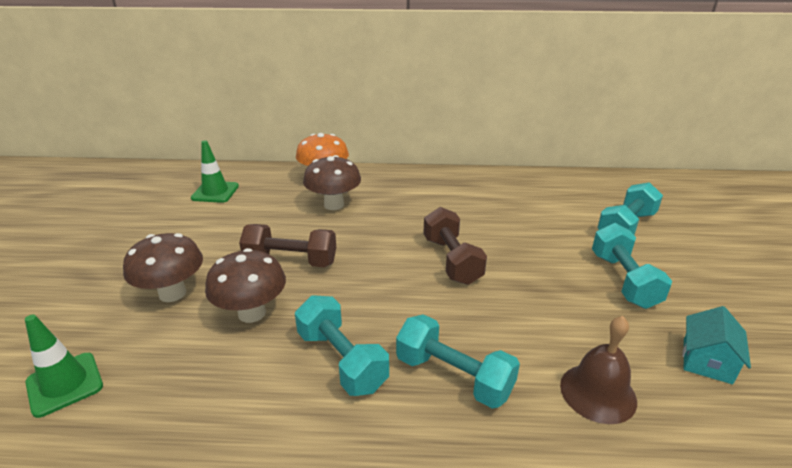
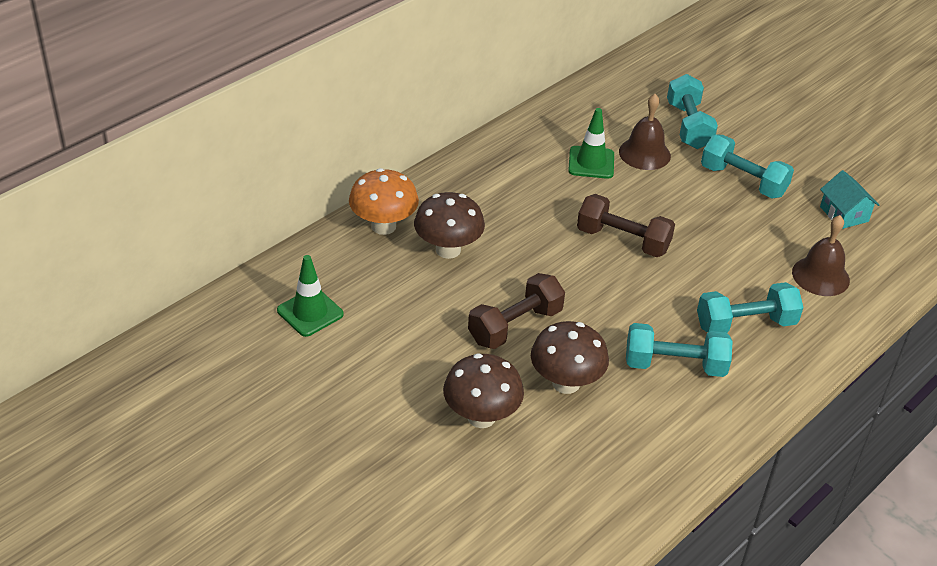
camera: 50 degrees left, 10 degrees up
(65, 384) = (545, 519): green traffic cone -> green traffic cone (591, 163)
(559, 224) = (644, 153): none -> brown bell

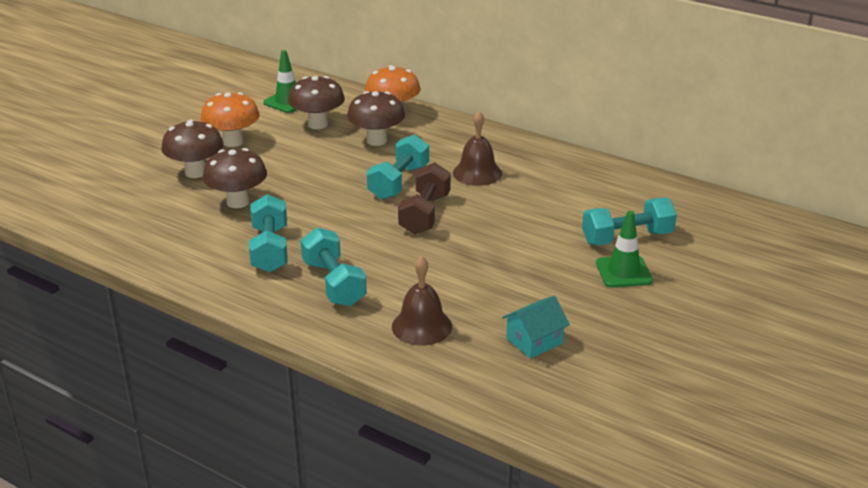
camera: 80 degrees right, 10 degrees down
(387, 293) = (317, 124): none -> brown mushroom
(408, 375) = (233, 142): none -> orange mushroom
(515, 326) = (297, 176): brown dumbbell -> none
(591, 163) = (529, 190): green traffic cone -> green traffic cone (623, 272)
(644, 153) = (562, 216): brown bell -> brown bell (477, 173)
(743, 181) = (553, 274): turquoise dumbbell -> turquoise dumbbell (399, 182)

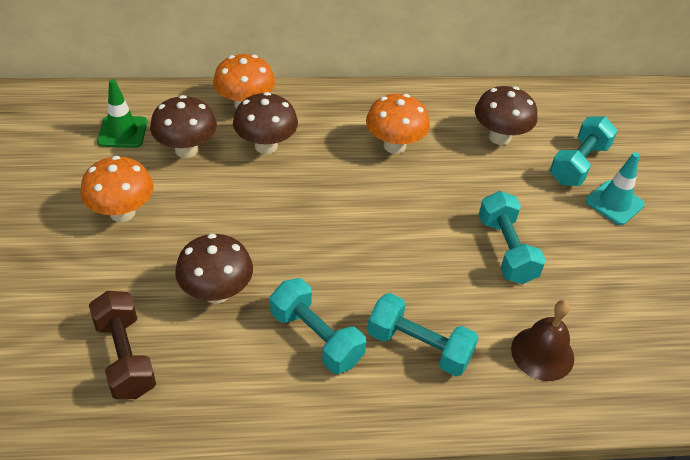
camera: 40 degrees left, 15 degrees up
(196, 172) = (127, 274): brown mushroom -> brown mushroom (499, 137)
(399, 182) = (341, 189): turquoise dumbbell -> turquoise dumbbell (506, 250)
(425, 214) = (404, 217): brown dumbbell -> brown dumbbell (125, 357)
(477, 173) = (394, 146): brown bell -> orange mushroom
(534, 341) = (636, 316): turquoise house -> none
(623, 272) = (614, 203): green traffic cone -> turquoise traffic cone

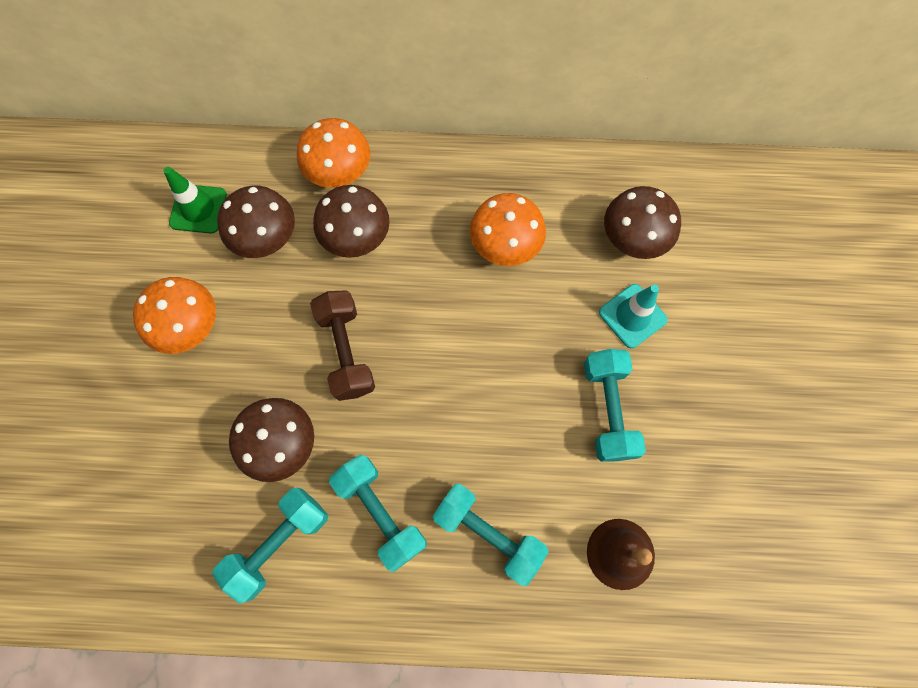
camera: 10 degrees right, 25 degrees up
(125, 357) = (183, 520): brown dumbbell -> brown dumbbell (346, 351)
(578, 164) = (719, 287): turquoise dumbbell -> turquoise dumbbell (279, 543)
(614, 203) = (749, 349): turquoise traffic cone -> turquoise traffic cone (632, 316)

